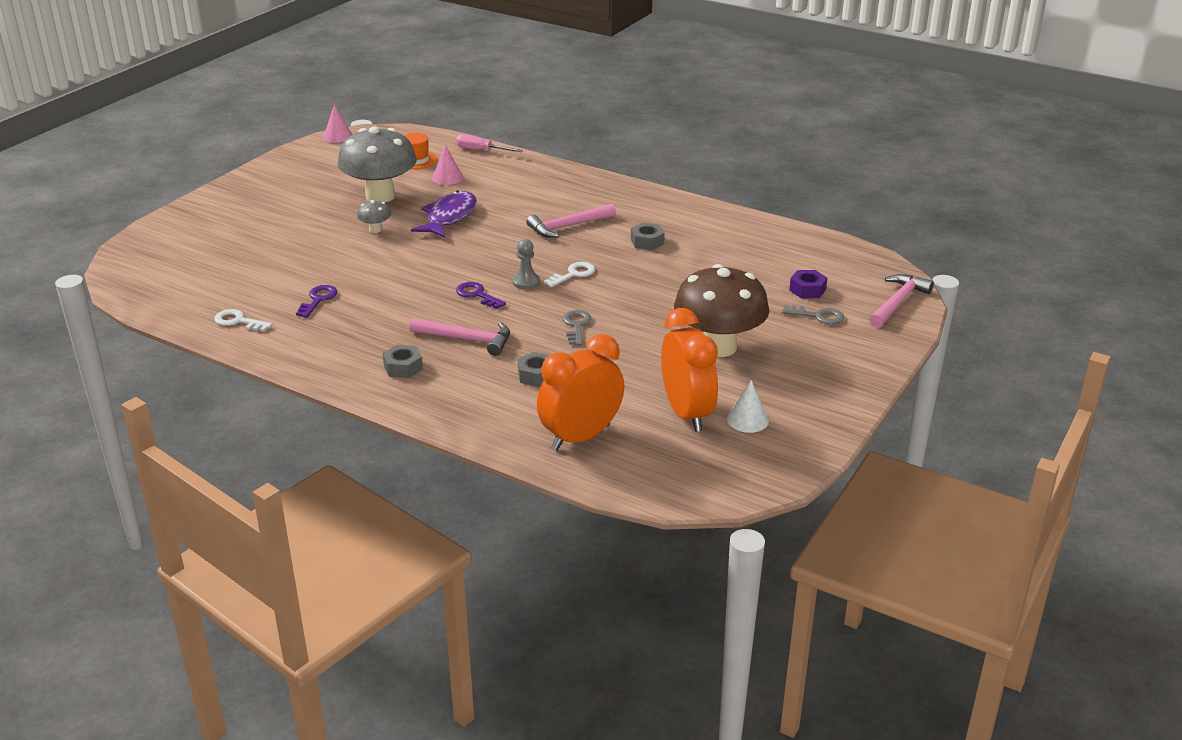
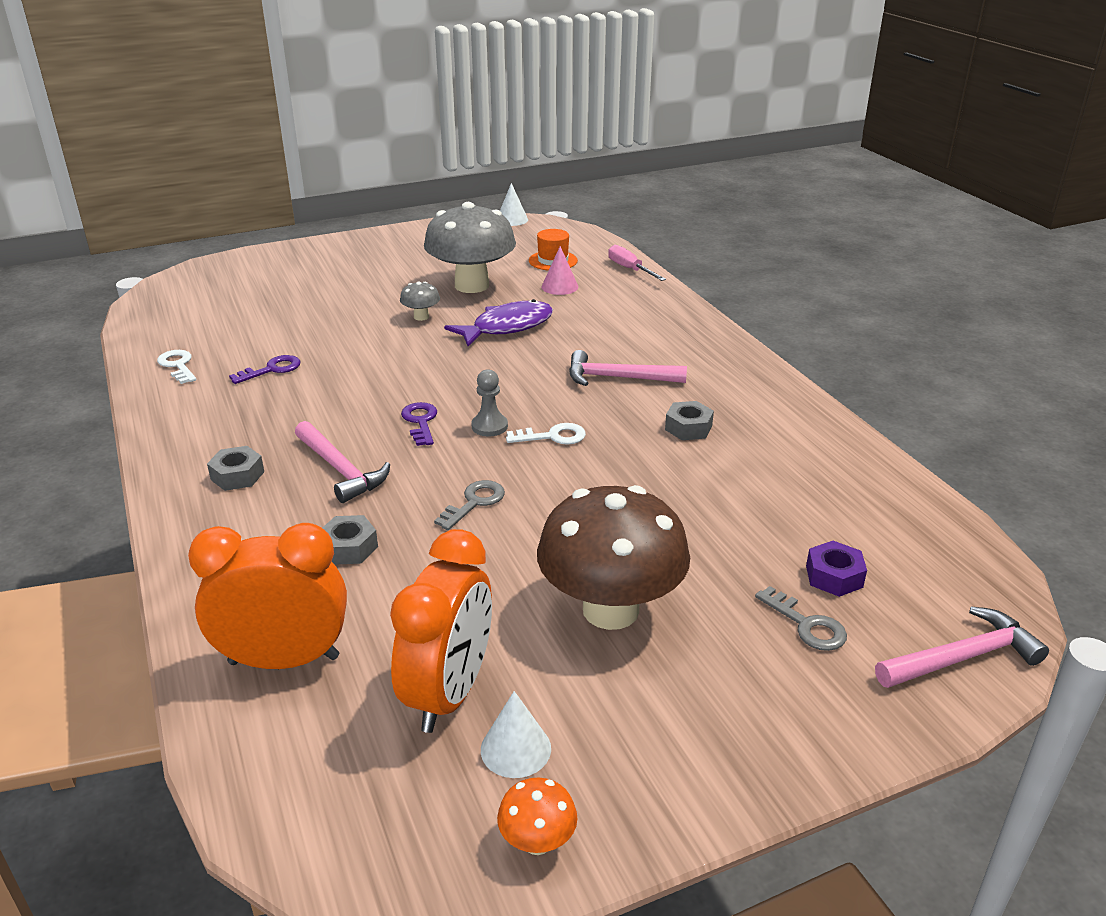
camera: 35 degrees right, 0 degrees up
(338, 136) = (512, 219): pink cone -> white cone
(800, 446) = (537, 841): none -> orange mushroom

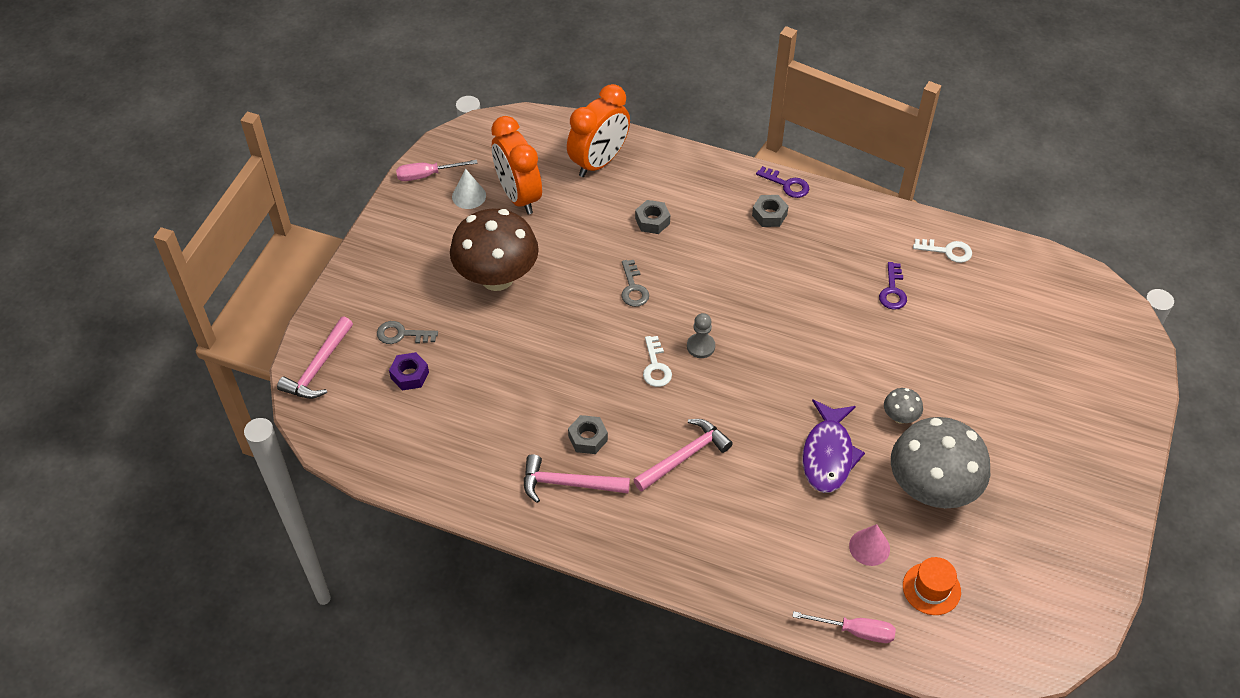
camera: 135 degrees right, 20 degrees up
(340, 470) = (728, 256): pink hammer -> pink hammer (568, 483)
(420, 422) = (742, 319): purple key -> purple key (787, 185)
(512, 219) = (1074, 642): white cone -> none
(537, 841) = (427, 175): orange mushroom -> pink screwdriver
(553, 436) = (656, 367): white key -> white key turned 45 degrees counterclockwise

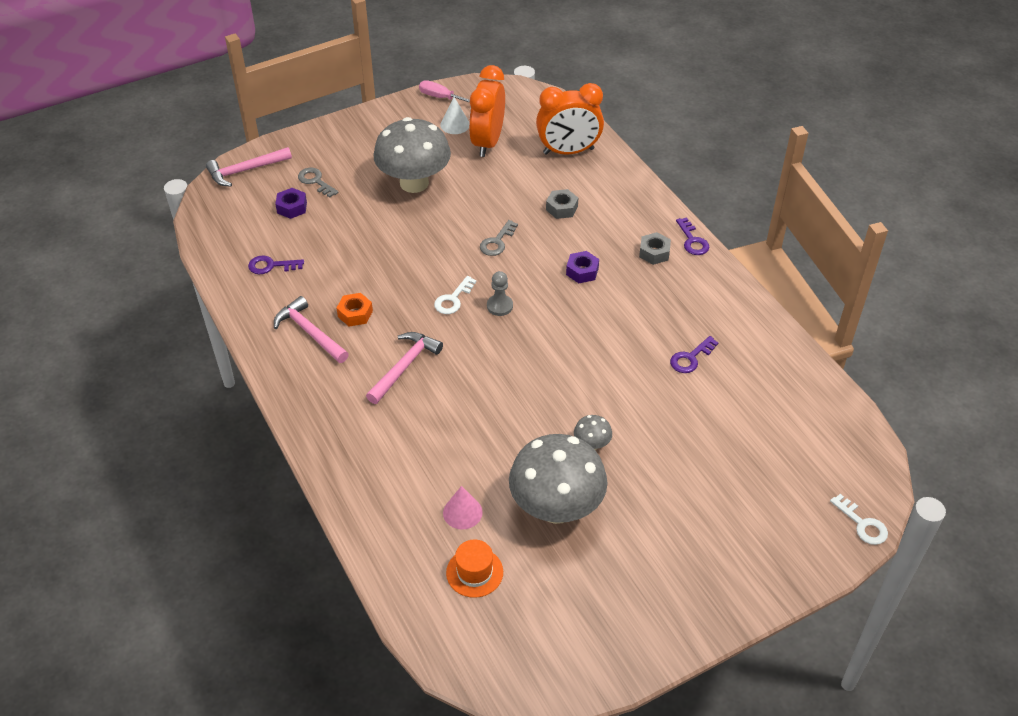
camera: 40 degrees right, 5 degrees down
(458, 445) = (271, 266): none -> purple key
(497, 278) = (414, 183): brown mushroom -> grey mushroom
(588, 438) = (355, 314): grey nut -> orange nut
(685, 456) = (405, 367): pink hammer -> pink hammer turned 60 degrees counterclockwise
(732, 269) = (582, 271): none -> purple nut
(828, 455) = (506, 433): purple fish -> none
(855, 631) = (385, 558): pink screwdriver -> none
(947, 251) = (771, 358): white key -> white key (862, 524)

